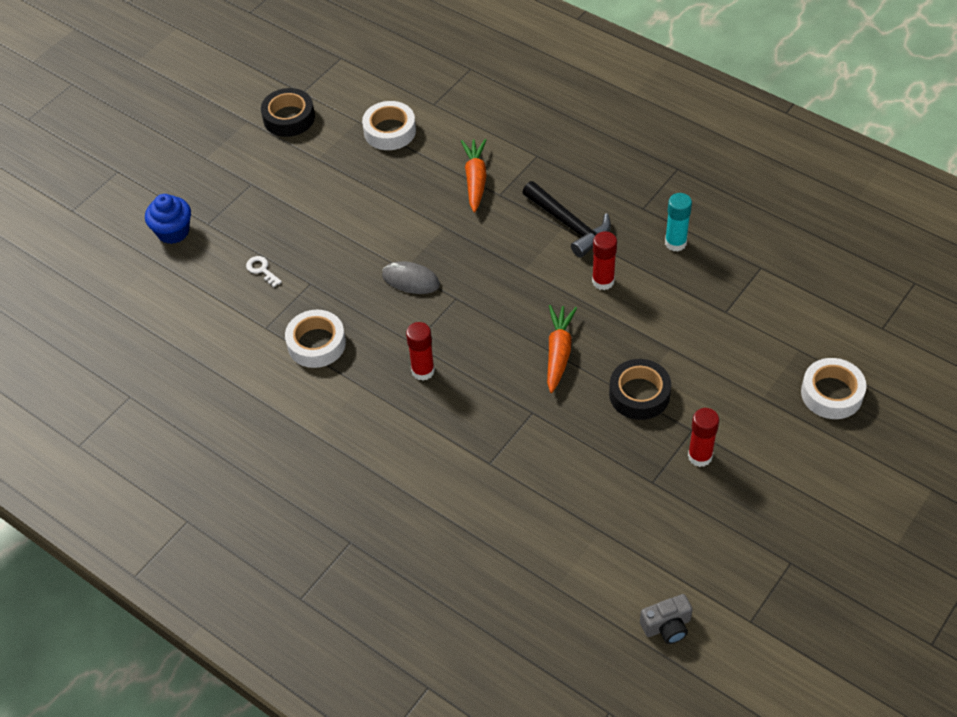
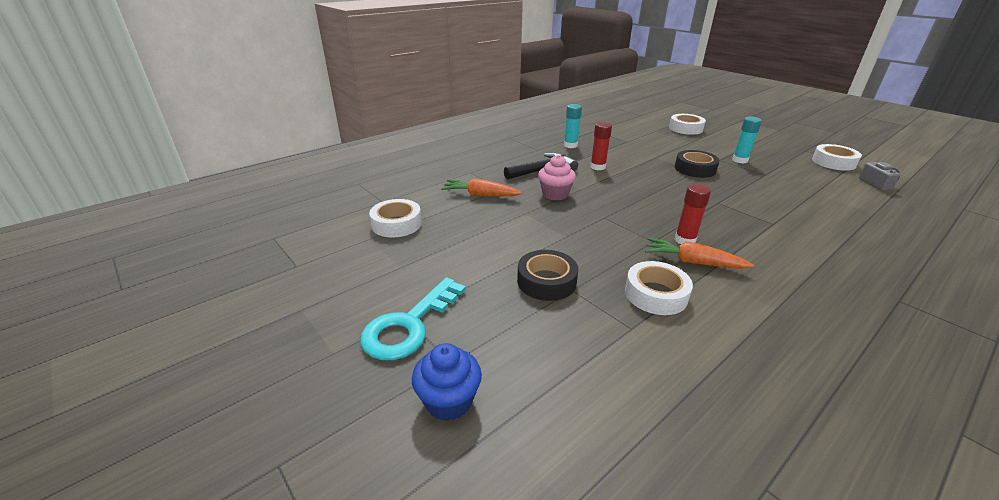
camera: 80 degrees left, 20 degrees down
(241, 189) = (409, 325): none -> turquoise key
(262, 270) = (544, 322): white key -> none
(289, 118) = (325, 278): black tape -> black tape (546, 281)
(410, 280) = (581, 234): grey mouse -> none
(500, 246) = (555, 194): none -> pink cupcake
(558, 352) = (661, 187): orange carrot -> orange carrot (692, 262)
(700, 456) = (740, 160): red glue stick -> turquoise glue stick
(745, 591) = (833, 162): none -> white tape

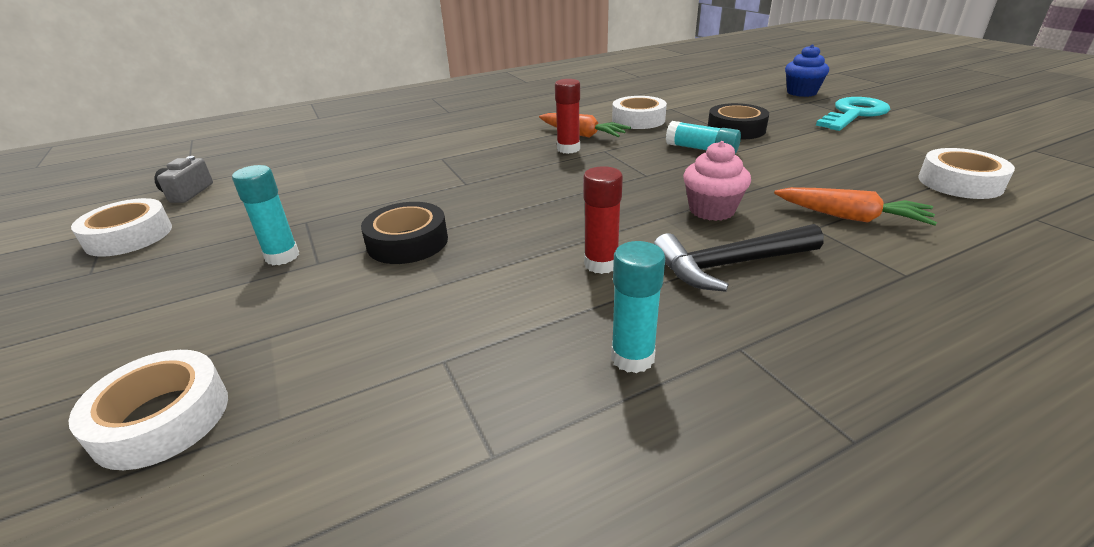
camera: 165 degrees left, 0 degrees up
(573, 247) = (701, 149): none -> turquoise glue stick

